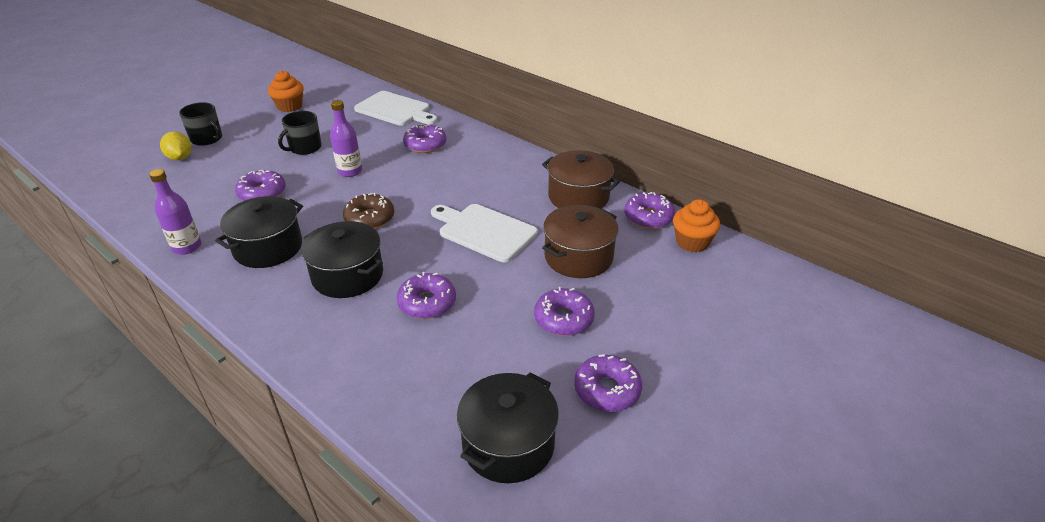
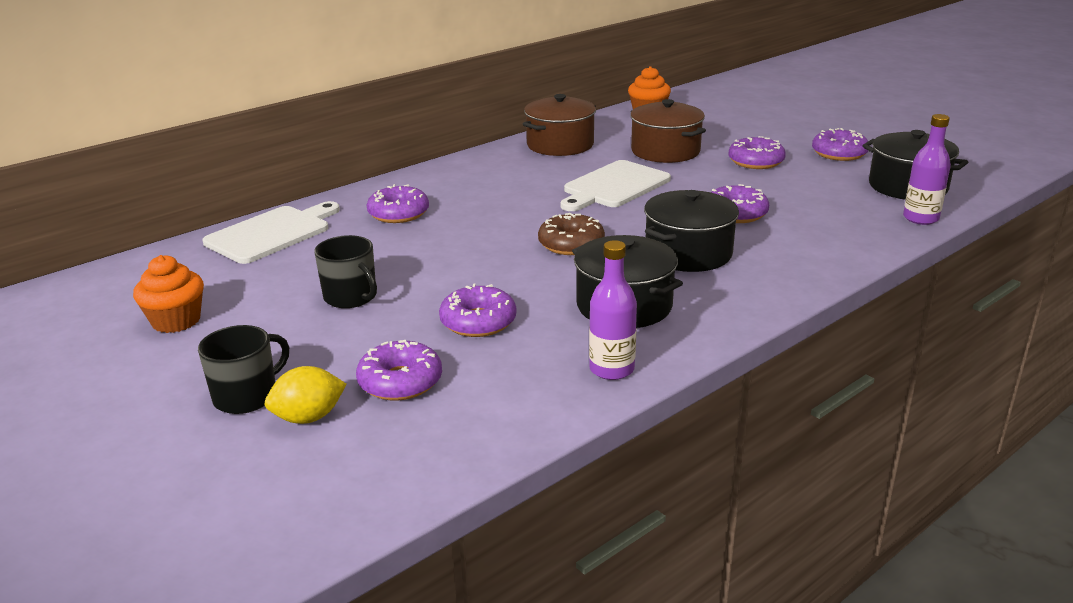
camera: 80 degrees left, 10 degrees down
(350, 171) = (445, 260): purple bottle -> purple bottle (920, 218)
(648, 217) = (605, 123): purple donut -> purple donut (400, 382)

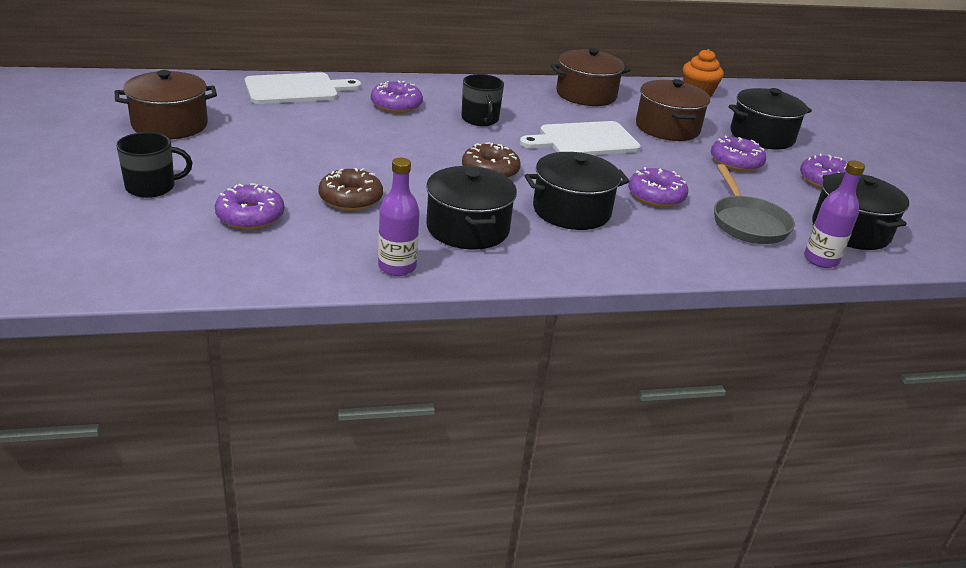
camera: 25 degrees right, 5 degrees up
(176, 321) = (170, 125): orange cupcake -> brown pot
(309, 417) = (169, 215): yellow lemon -> none
(351, 297) = (291, 150): black mug -> black mug (480, 119)
(478, 322) = (350, 198): purple donut -> brown donut
(745, 133) = (762, 136): none -> black pot
(832, 209) = (747, 223): none -> grey pan

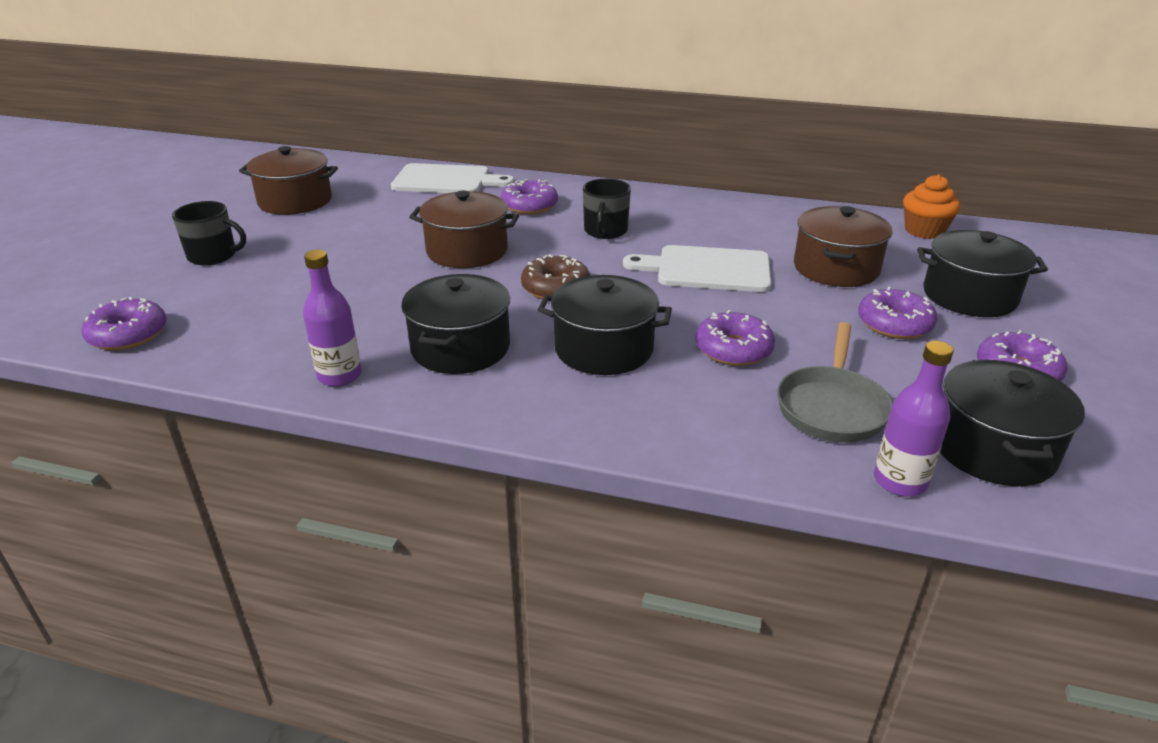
camera: 30 degrees right, 0 degrees up
(250, 216) = (263, 297): purple donut -> purple donut (128, 335)
(350, 198) = (375, 295): brown donut -> none
(586, 94) = (765, 218): brown pot -> brown pot (467, 251)

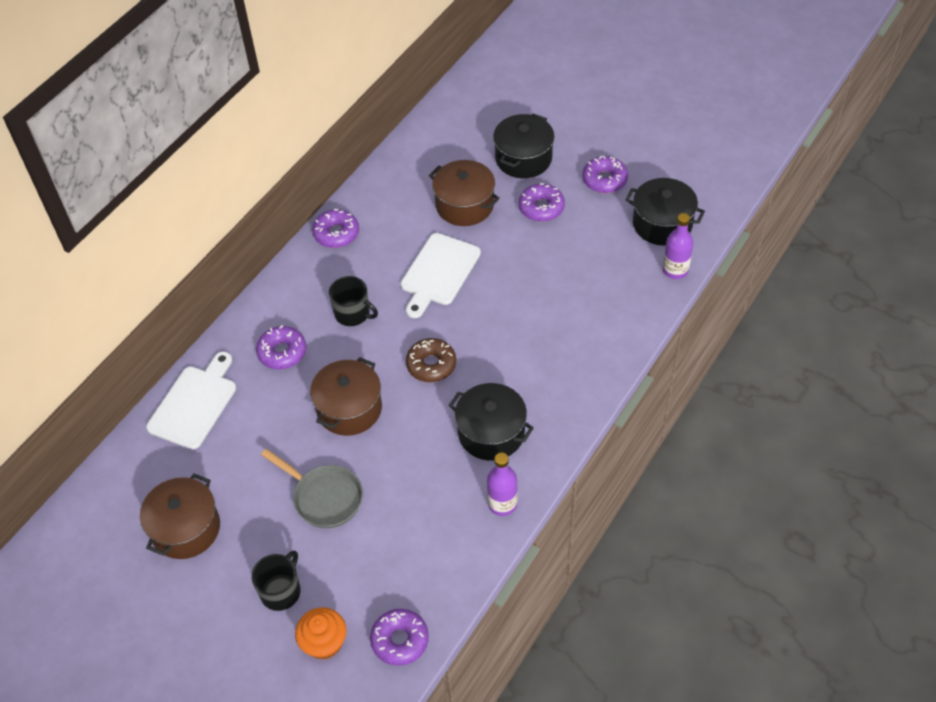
camera: 70 degrees left, 20 degrees up
(603, 349) = (519, 357): black pot -> none
(733, 349) = (541, 293): purple donut -> purple donut (336, 233)
(831, 407) = (611, 271): grey pan -> grey pan (324, 497)
(924, 231) = (432, 136): orange cupcake -> orange cupcake (324, 643)

